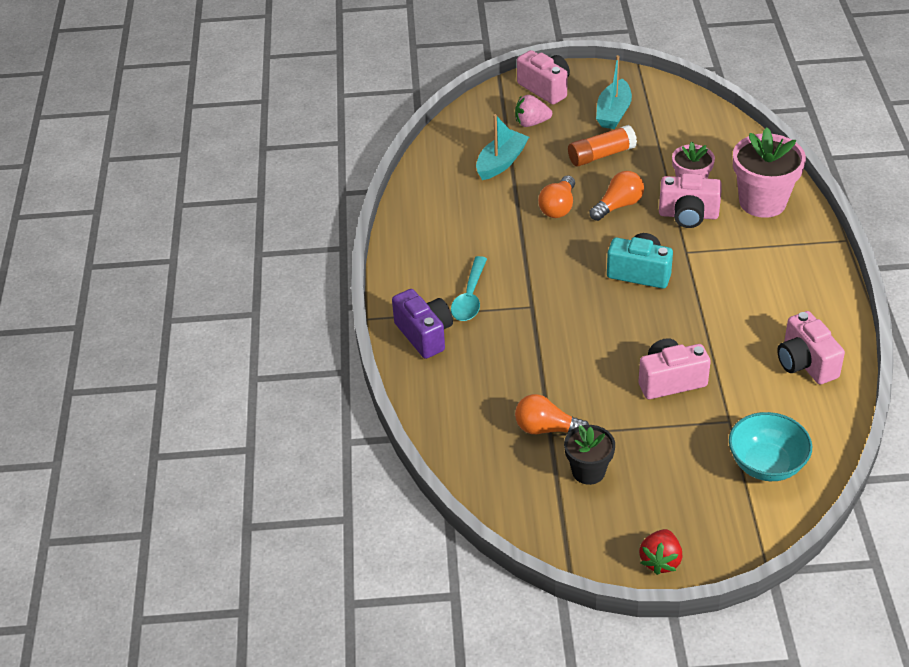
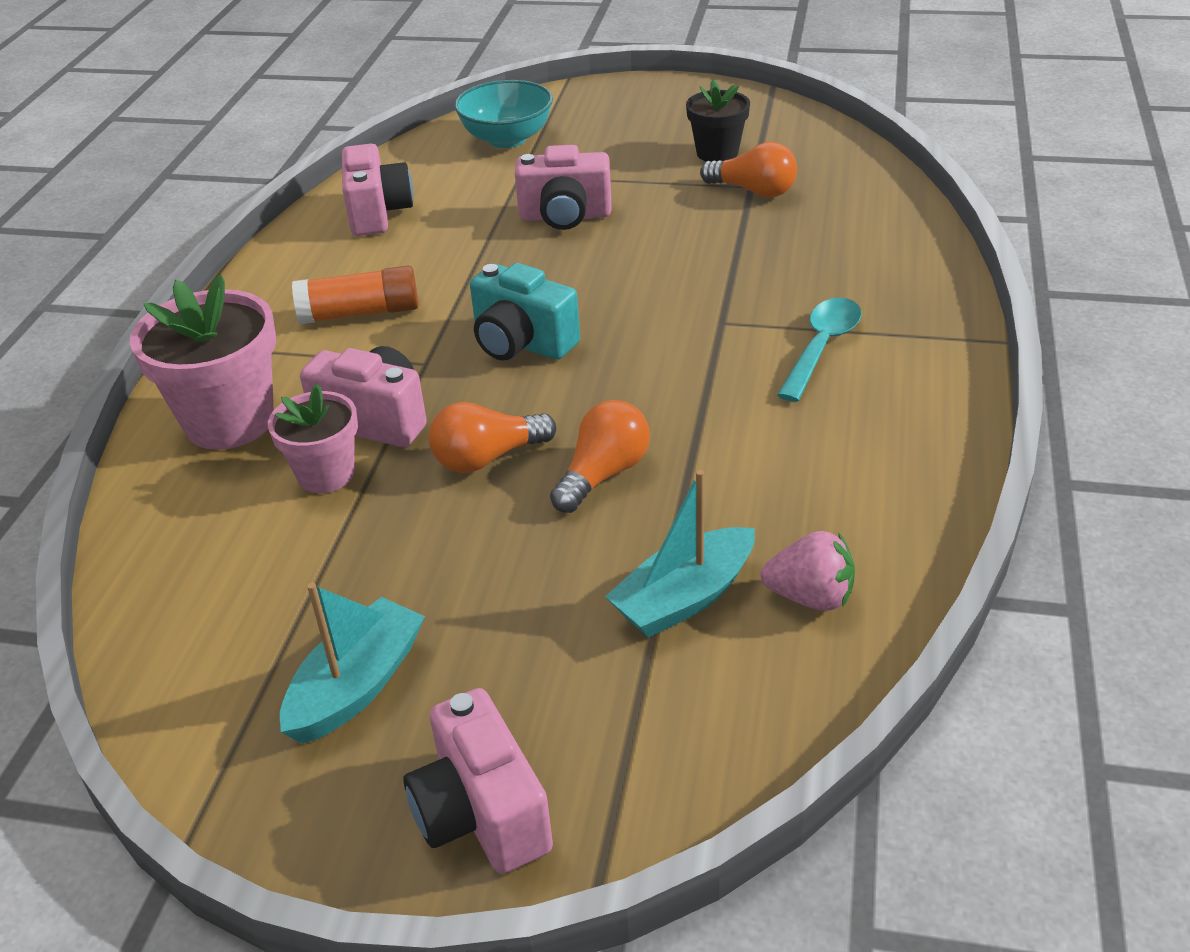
camera: 165 degrees left, 5 degrees down
(424, 334) = (908, 307): purple camera -> none
(531, 123) = (570, 698): pink strawberry -> pink strawberry (810, 597)
(601, 155) = (454, 574): orange glue stick -> orange glue stick (360, 313)
(660, 561) = (672, 90): red strawberry -> none

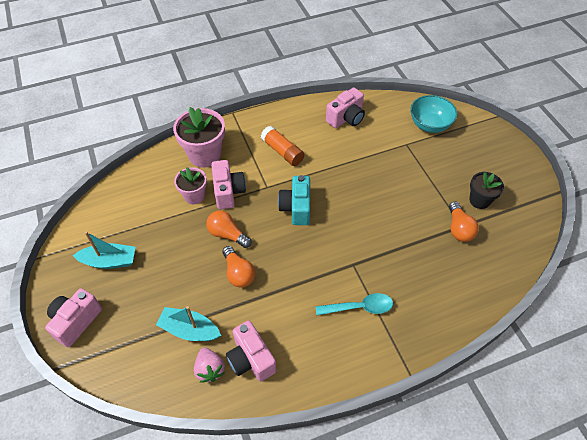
camera: 55 degrees right, 15 degrees up
(565, 216) = (388, 175): pink camera -> pink camera (251, 359)
(603, 474) = (238, 273): orange light bulb -> orange light bulb turned 60 degrees clockwise

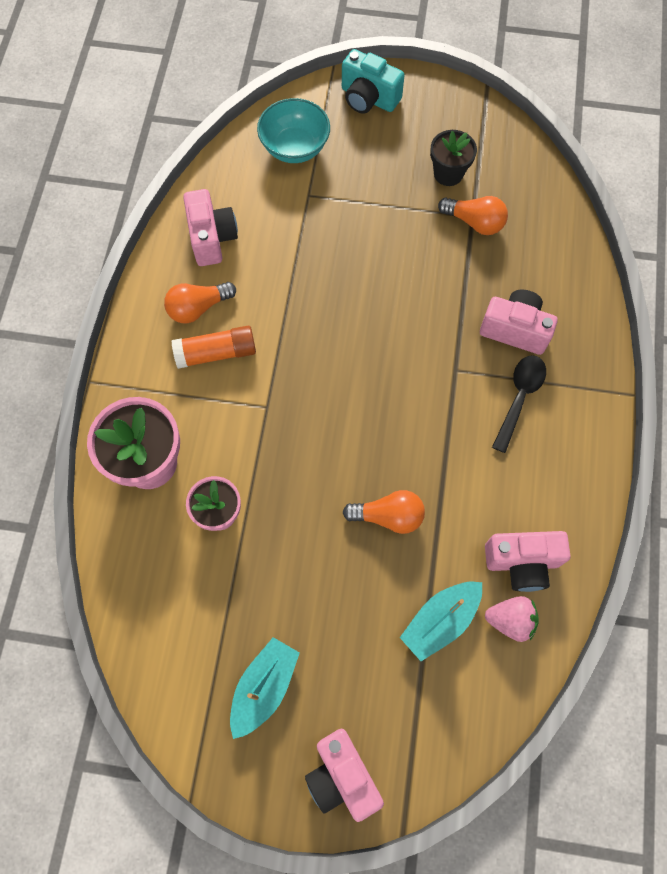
camera: 60 degrees left, 15 degrees up
(227, 234) = (317, 500): orange light bulb -> orange light bulb (198, 308)
(228, 192) = (242, 463): pink camera -> pink camera (515, 330)
(296, 208) = (327, 388): turquoise camera -> turquoise camera (368, 98)
(359, 307) = (519, 398): turquoise spoon -> black spoon

